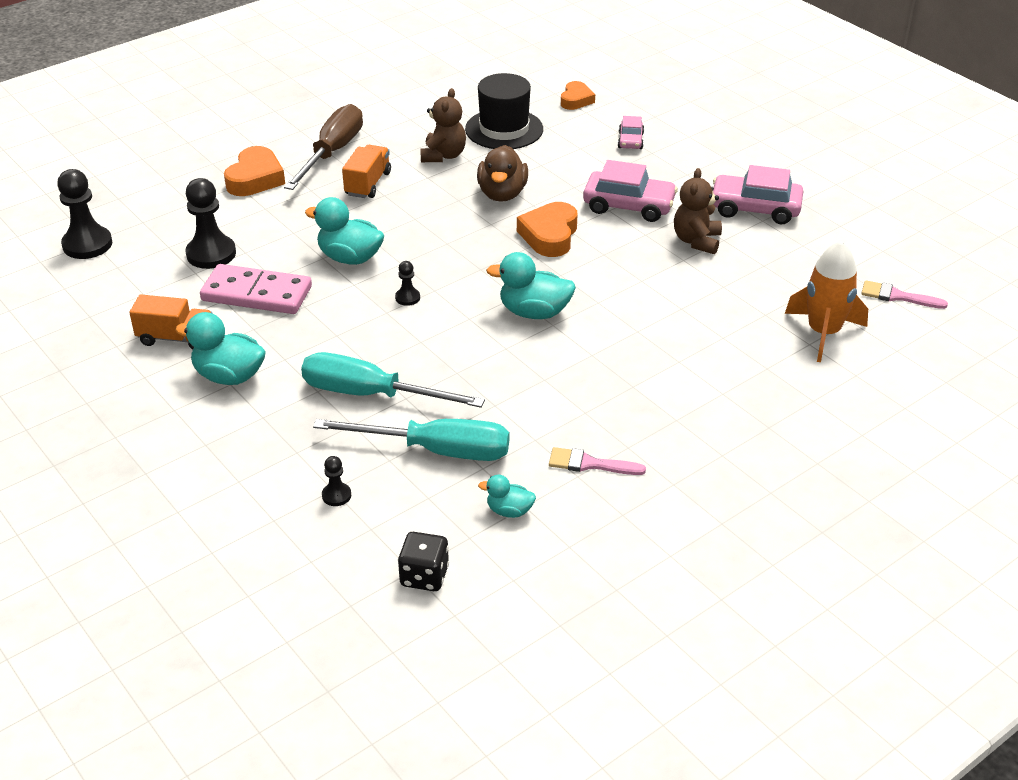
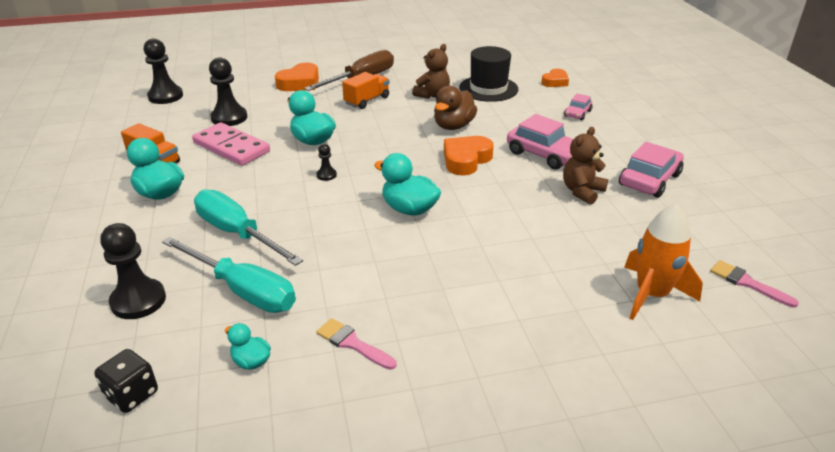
camera: 25 degrees right, 5 degrees down
(336, 495) = (138, 301): black pawn -> black pawn, size x2.05
(755, 208) = (649, 180): pink car -> pink car turned 90 degrees clockwise

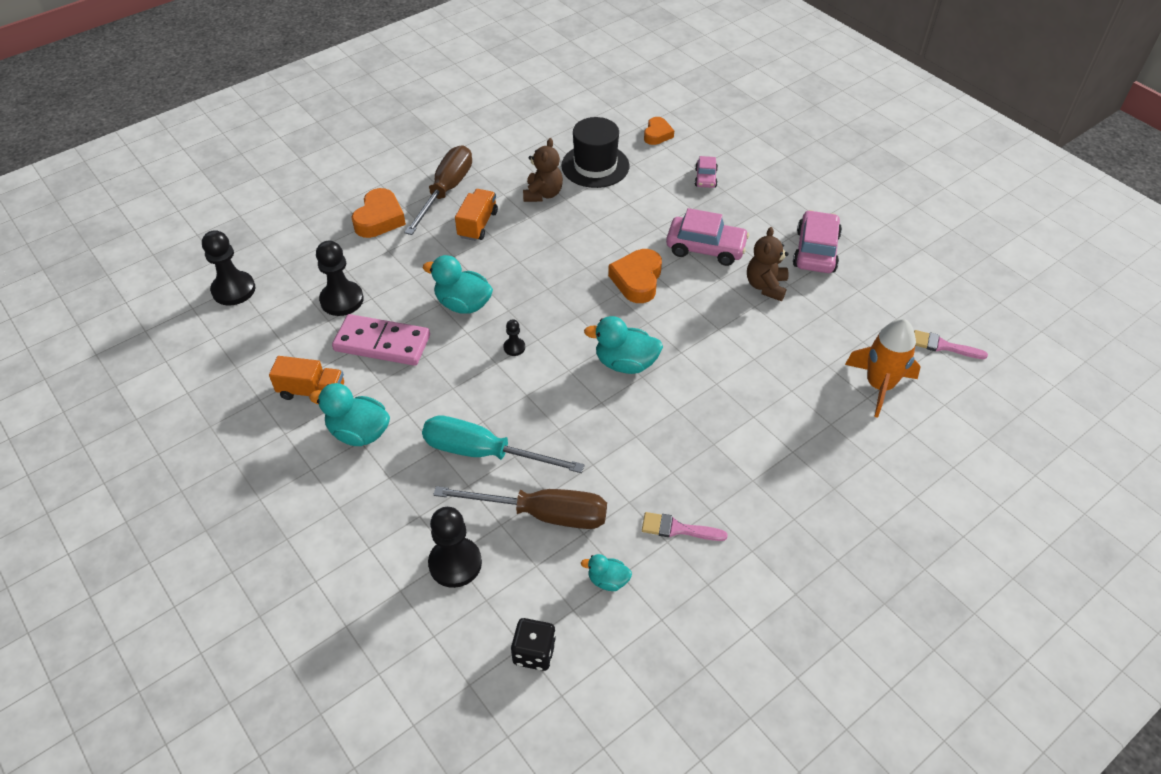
camera: 25 degrees left, 15 degrees up
(243, 290) = (542, 514): turquoise screwdriver -> brown screwdriver
(453, 126) = (595, 235): brown duck -> none

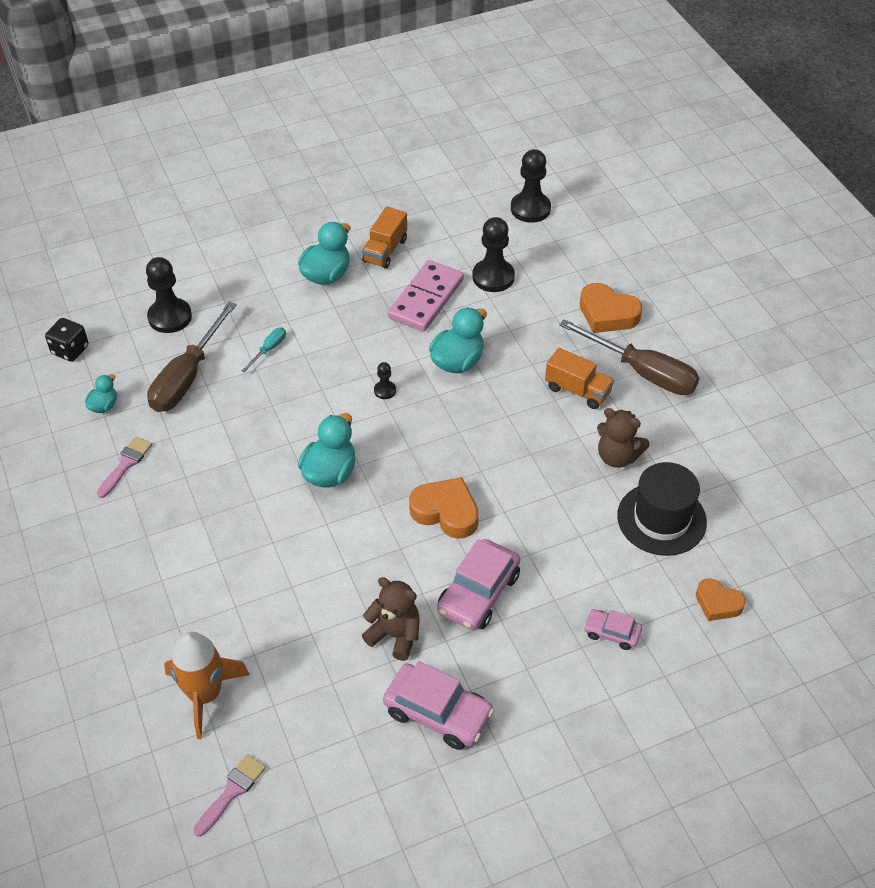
camera: 105 degrees right, 0 degrees up
(483, 453) = (269, 349): turquoise screwdriver -> turquoise screwdriver, size x0.44

